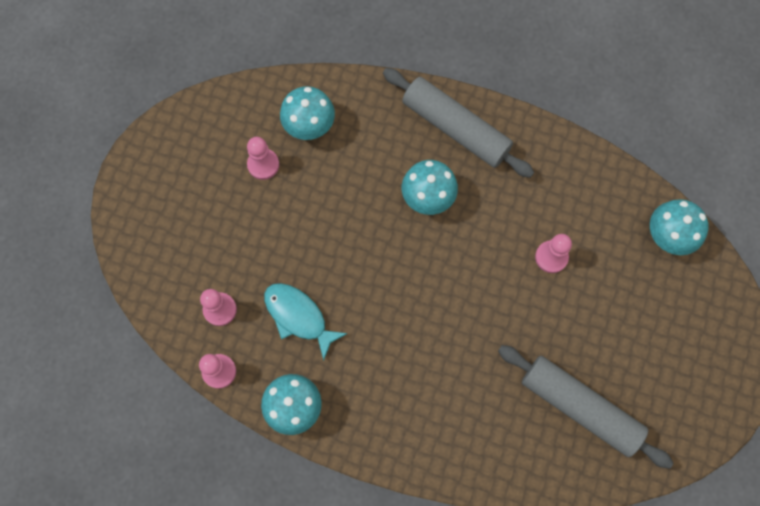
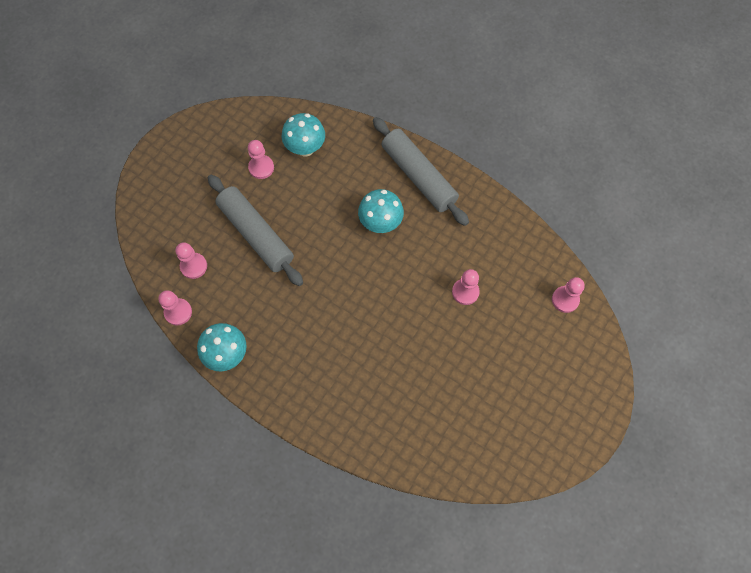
camera: 15 degrees right, 5 degrees down
(299, 317) = (252, 287): turquoise fish -> none
(580, 407) = (453, 414): grey rolling pin -> grey rolling pin (256, 234)
(667, 236) = (565, 300): turquoise mushroom -> pink pawn

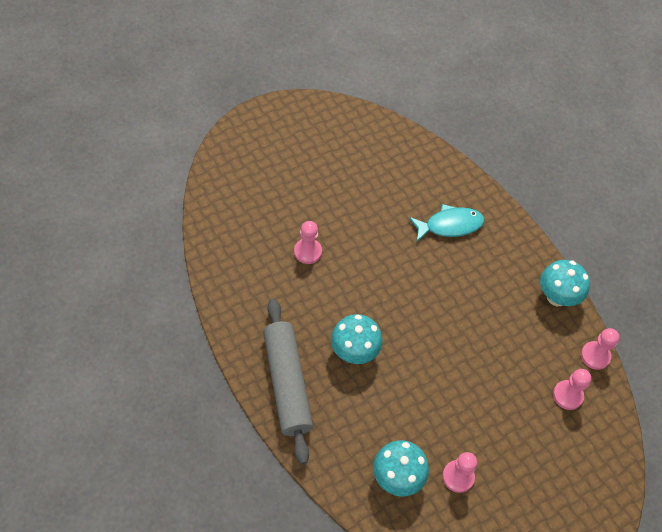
camera: 160 degrees left, 10 degrees down
(256, 234) = (490, 400): grey rolling pin -> none
(352, 383) = (449, 225): none -> turquoise fish
(565, 300) = (222, 206): pink pawn -> none

